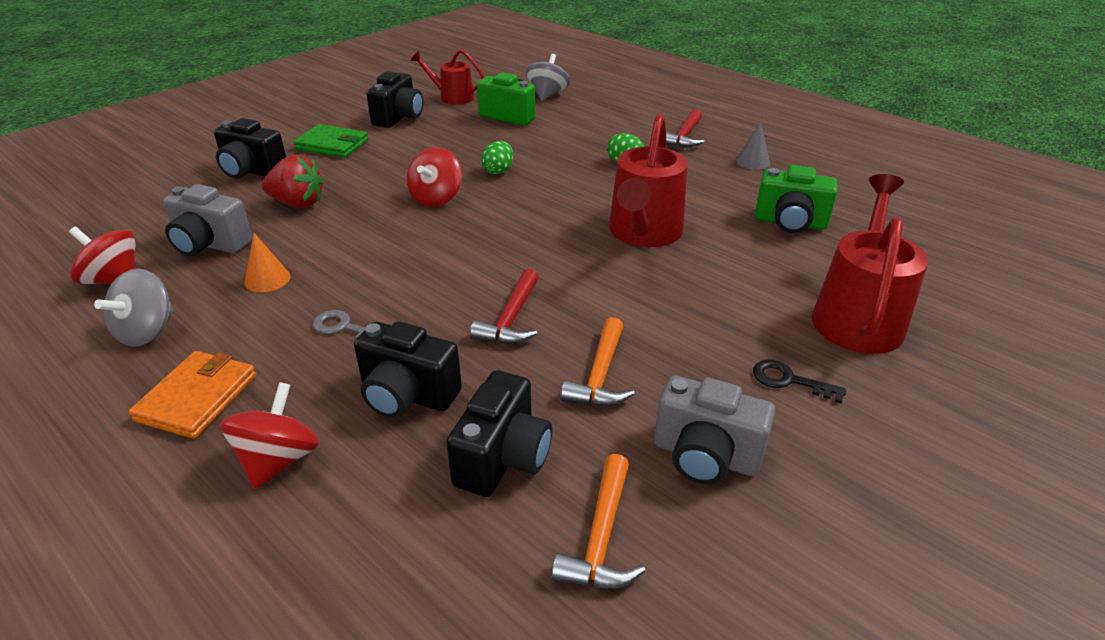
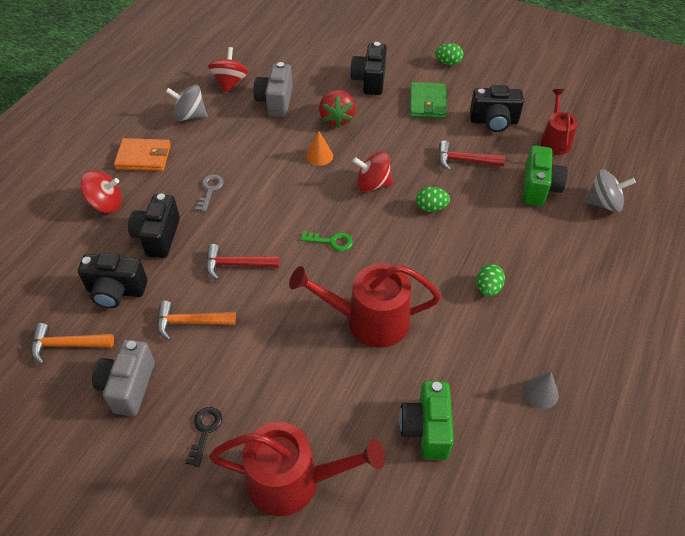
camera: 75 degrees right, 15 degrees up
(267, 279) = (248, 140): orange cone -> orange cone (319, 156)
(279, 123) = (448, 62): none -> green egg
(512, 239) = (331, 241): none -> green key
(684, 137) = (568, 328): red hammer -> red hammer (464, 161)

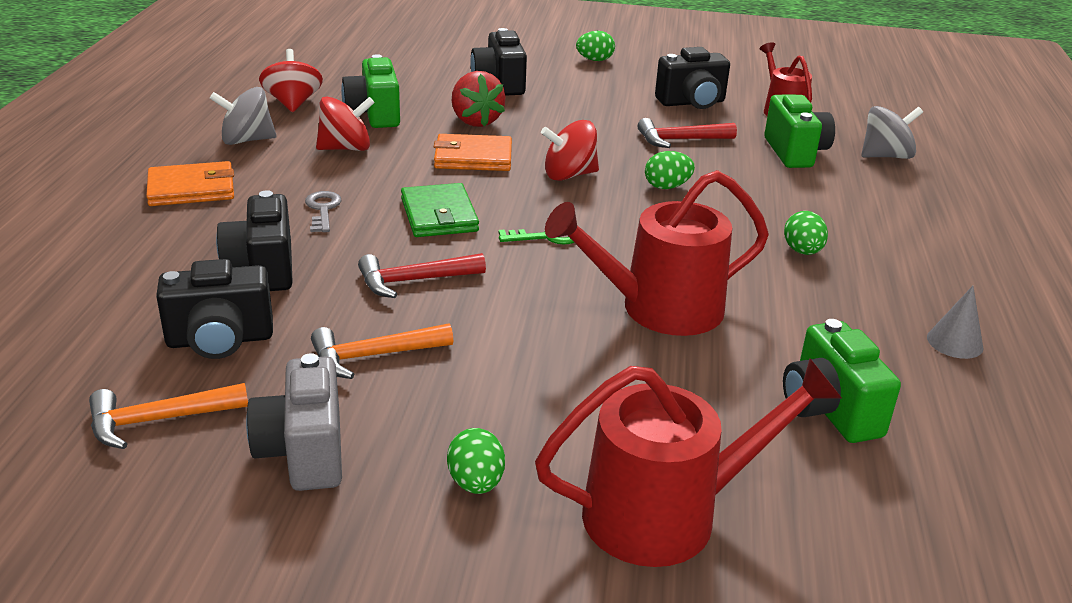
camera: 20 degrees left, 20 degrees down
(106, 204) = (150, 245): red spinning top -> red spinning top (346, 148)
(205, 431) = (476, 483): black key -> green egg
(275, 101) = (374, 114): grey camera -> green camera
(319, 156) = (473, 157): orange cone -> orange wallet
(427, 102) = (592, 95): green wallet -> green wallet (439, 215)

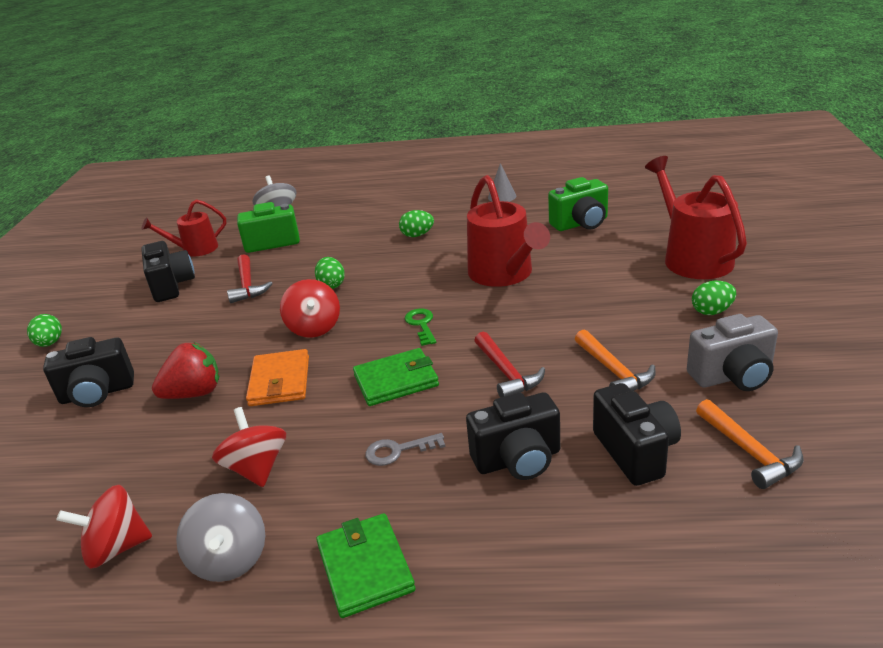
camera: 90 degrees left, 0 degrees up
(192, 189) = (365, 567): orange wallet -> green wallet
(374, 114) = (166, 467): green camera -> none

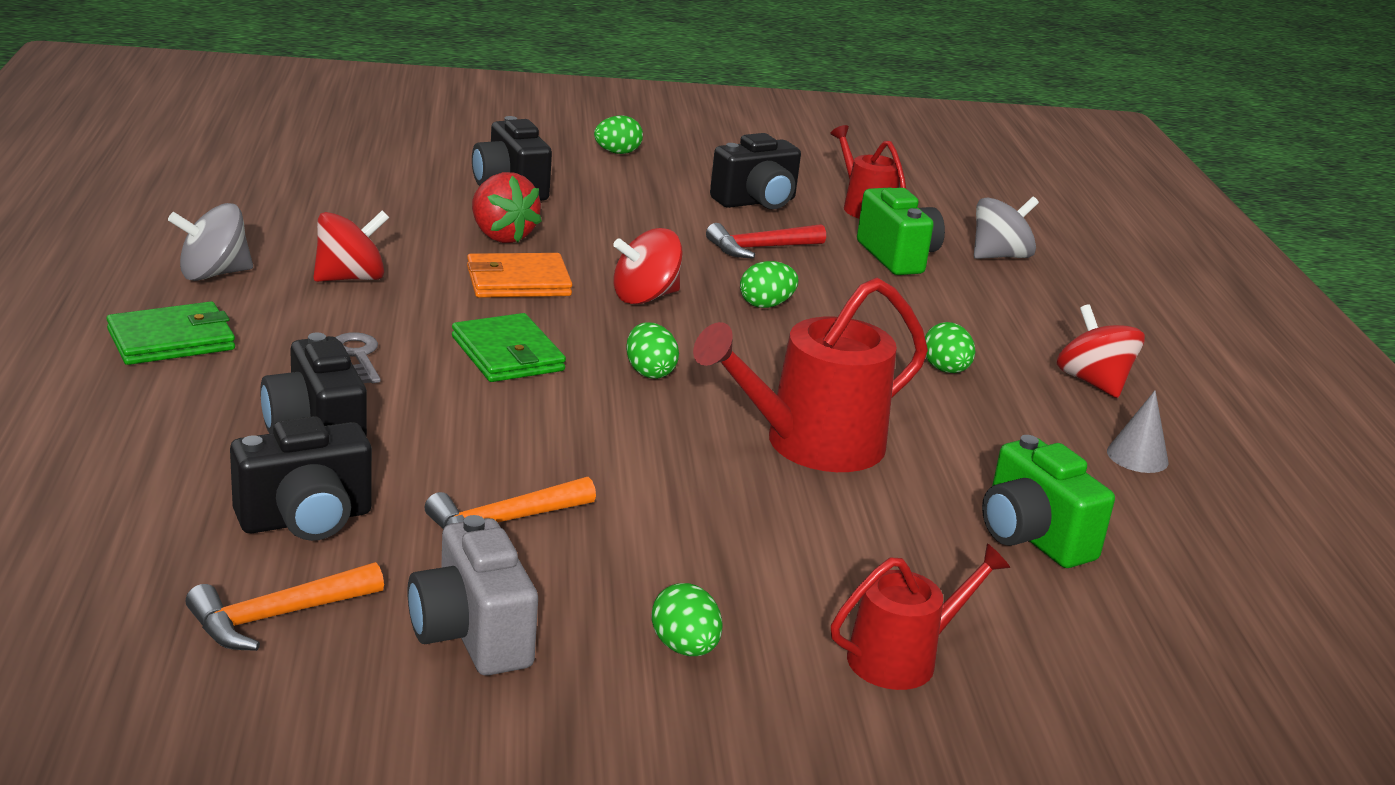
camera: 75 degrees right, 5 degrees down
(116, 548) = (251, 223): red spinning top -> red spinning top (1093, 382)
(421, 324) = (649, 372): green key -> green egg
(507, 373) = (512, 434): red hammer -> none
(693, 258) = (901, 658): red watering can -> red watering can, size x0.60

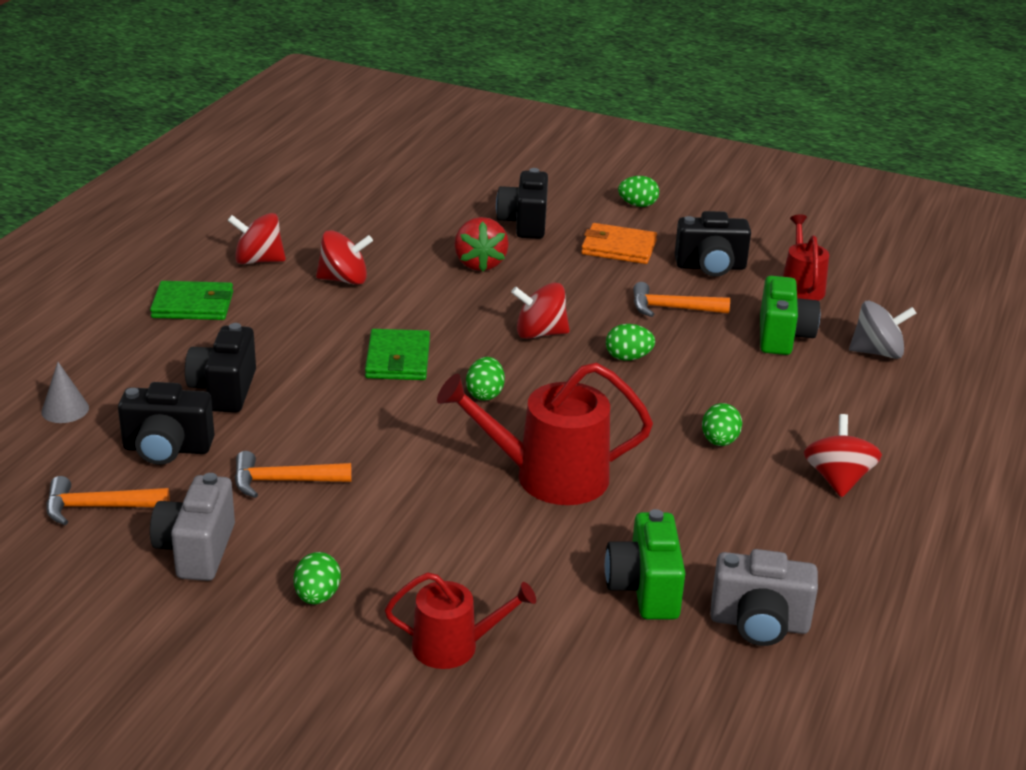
camera: 30 degrees right, 5 degrees up
(213, 274) = (258, 260): grey spinning top -> red spinning top
(358, 356) = (297, 340): grey key -> none
(518, 281) = (457, 303): orange wallet -> orange wallet (618, 248)
(759, 248) = (672, 308): red hammer -> orange hammer
(1137, 456) = (805, 549): grey cone -> grey cone (65, 410)
(1175, 542) = (759, 624): none -> grey camera

